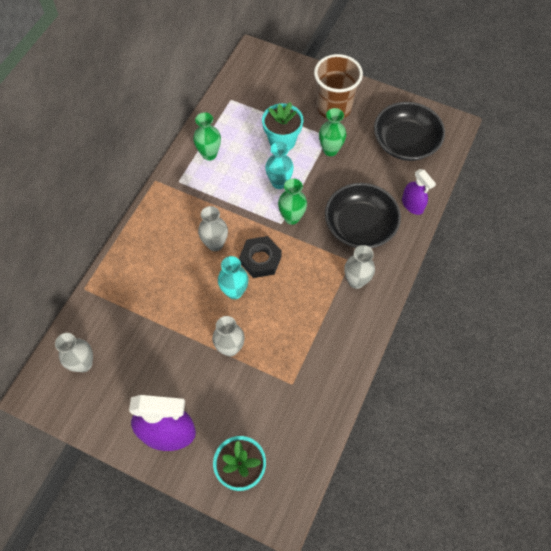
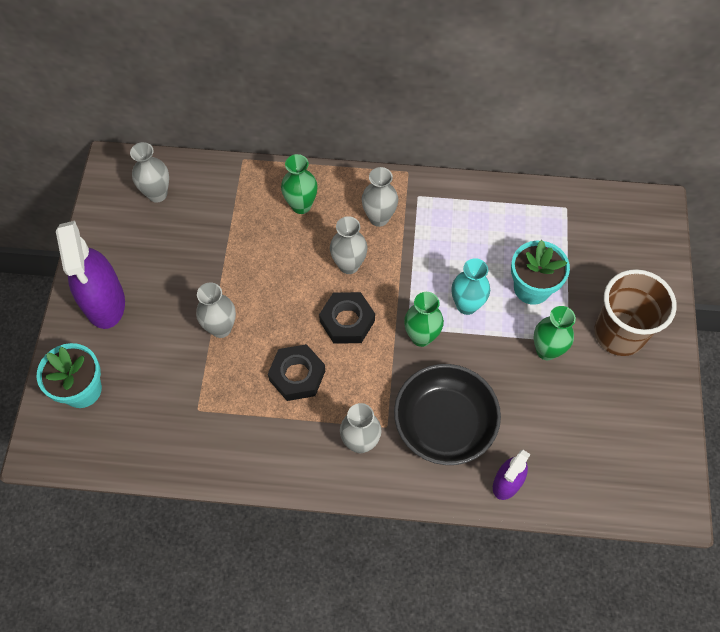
camera: 70 degrees right, 0 degrees up
(185, 212) = (379, 218): none -> grey vase
(209, 154) = (471, 214): green vase -> green vase (301, 205)
(234, 291) = (294, 308): turquoise vase -> none
(290, 306) = (297, 375): none -> black nut
(405, 142) = (608, 445): black bowl -> none

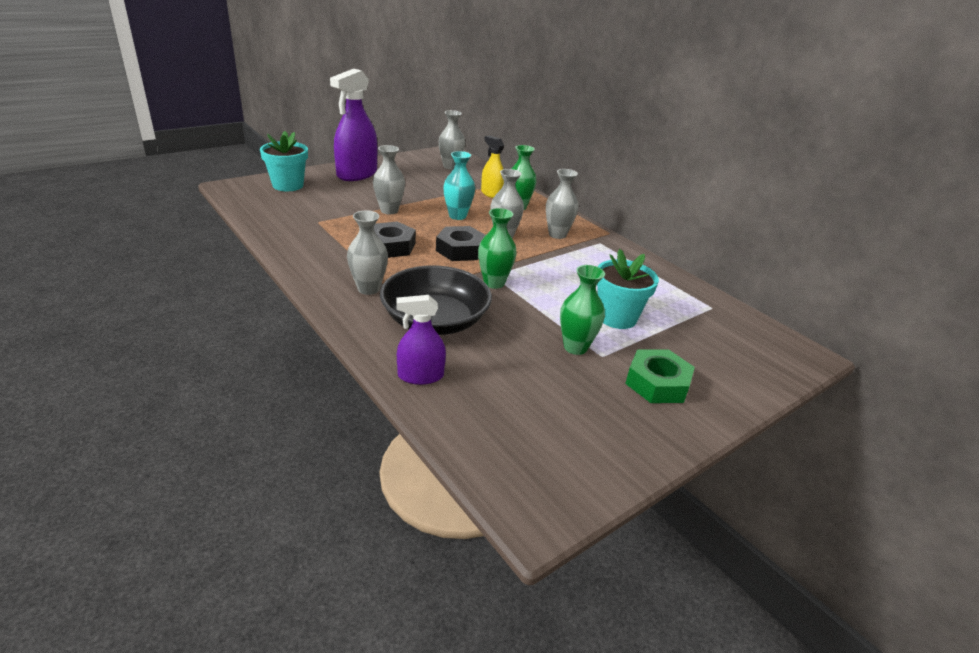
camera: 45 degrees right, 30 degrees down
(255, 206) = (492, 194): none -> yellow spray bottle
(466, 305) = (551, 293): turquoise vase -> turquoise vase (457, 216)
(619, 333) = (657, 383): brown cup -> green nut

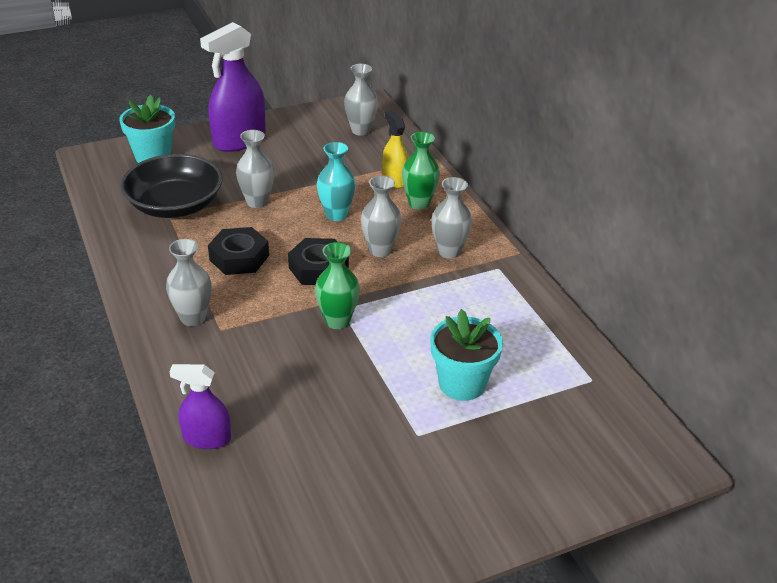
camera: 15 degrees right, 5 degrees up
(435, 320) = (249, 368): black bowl -> black bowl (175, 205)
(575, 347) = (392, 420): green vase -> none
(657, 383) = (463, 478): green nut -> none

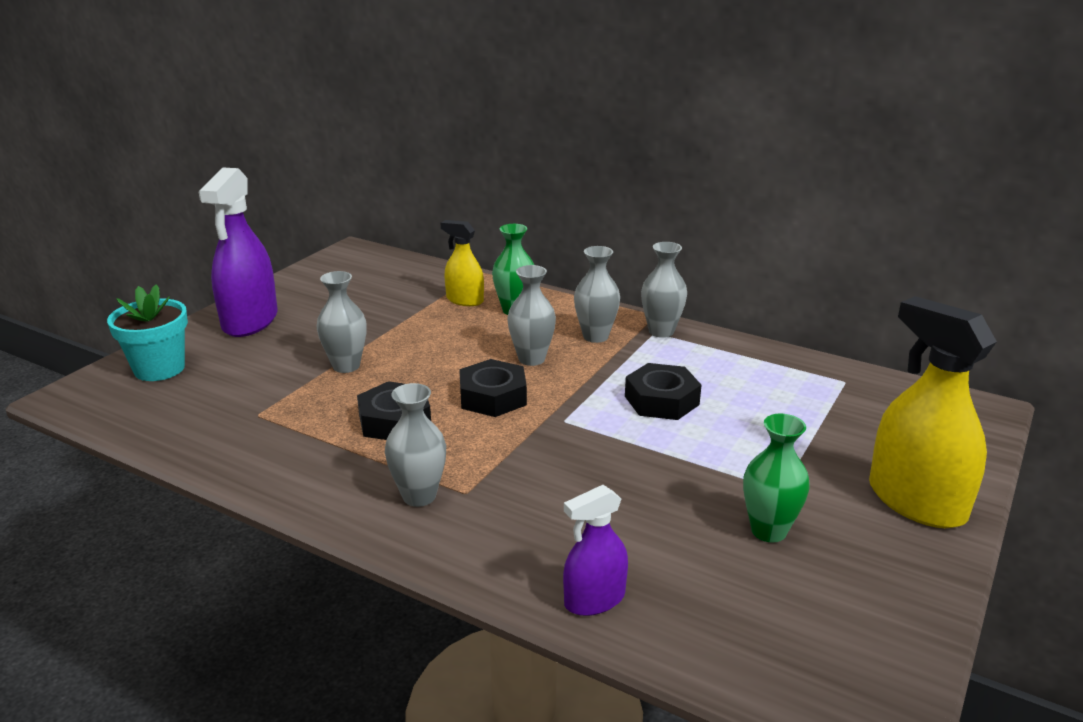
camera: 35 degrees left, 10 degrees down
(175, 205) = (251, 403): black bowl -> none
(336, 215) = (447, 347): turquoise vase -> none
(337, 321) = (575, 432): green vase -> green vase (768, 531)
(360, 130) = (375, 273): grey vase -> grey vase (661, 331)
(427, 326) = (661, 400): none -> black nut
(462, 384) = (756, 431): turquoise flower pot -> none
(501, 498) = (916, 501): none -> yellow spray bottle

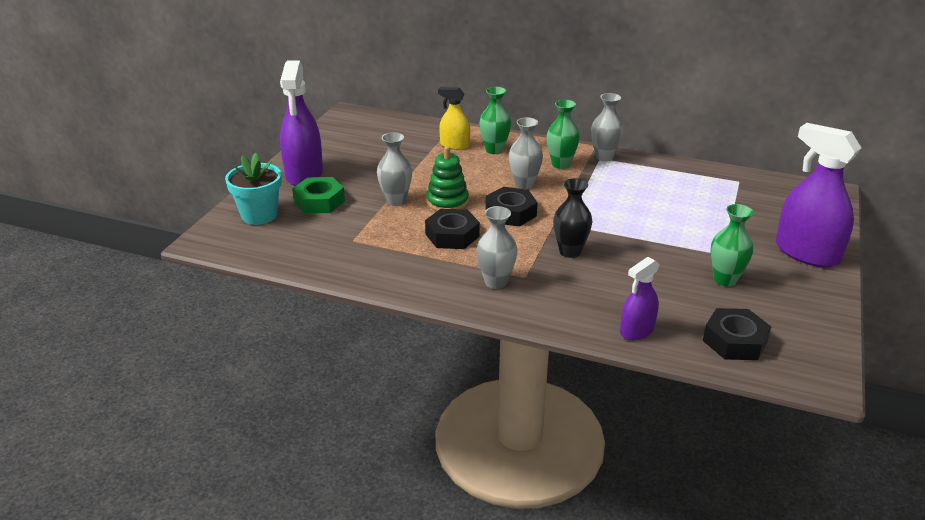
camera: 10 degrees left, 5 degrees up
(246, 358) = (319, 201): none -> green nut
(414, 373) = (447, 202): none -> green stacking toy
(549, 461) = (570, 251): none -> black vase
(595, 336) = (561, 164): grey vase -> green vase
(661, 400) = (625, 205): black nut -> black nut (734, 341)
(916, 501) = (806, 253): yellow spray bottle -> purple spray bottle

